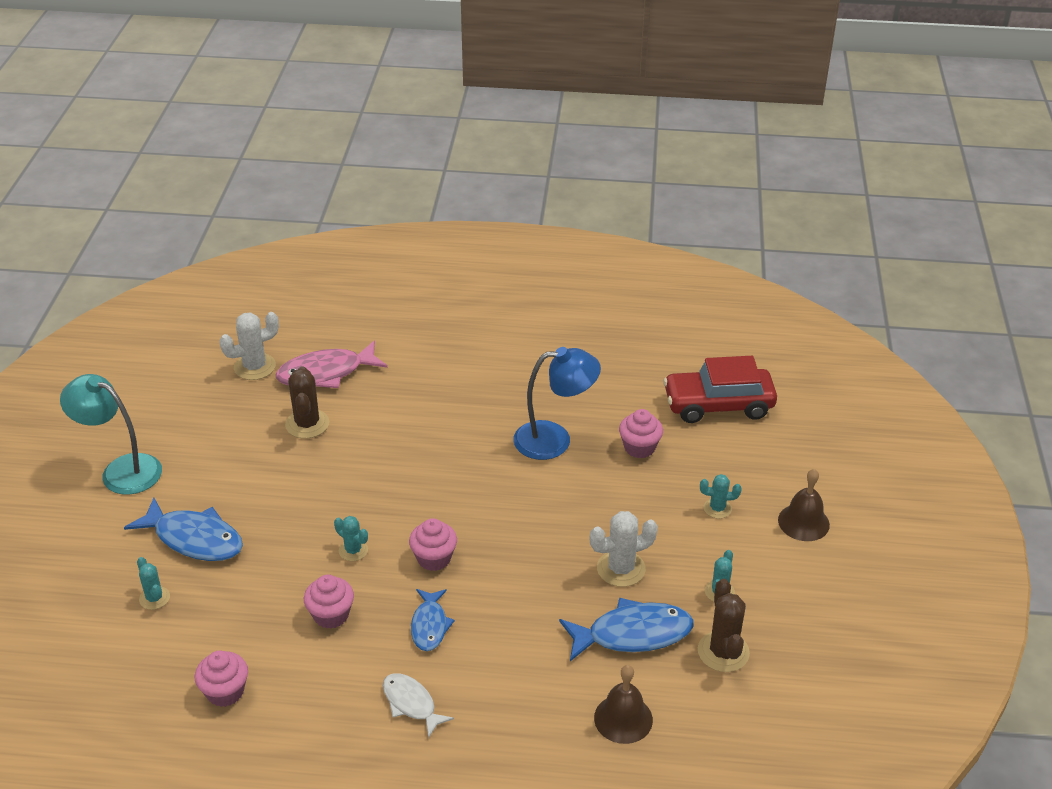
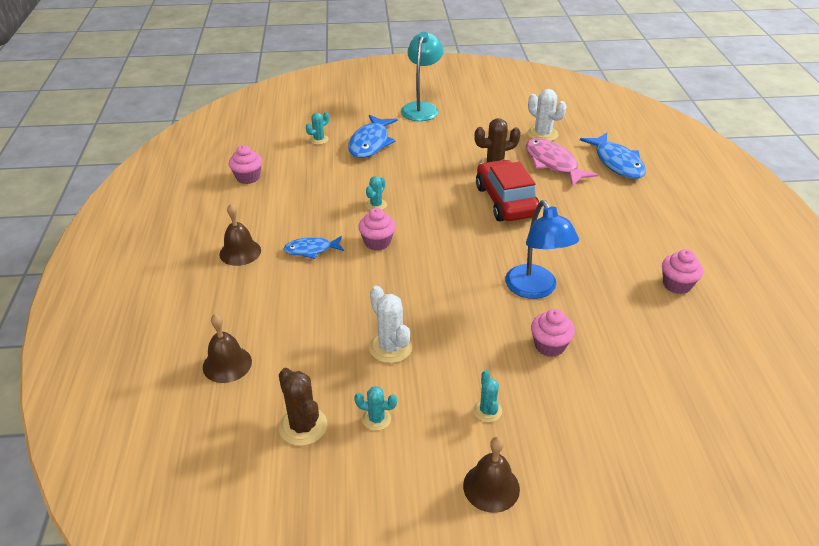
camera: 80 degrees right, 0 degrees up
(331, 615) = (315, 206): pink cupcake -> pink cupcake (677, 285)
(411, 704) = (240, 252): white fish -> brown bell
(632, 634) = (316, 362): blue fish -> blue fish (616, 162)
(718, 405) = (643, 402): red car -> red car (505, 201)
(723, 652) = (303, 426): brown cactus -> brown cactus turned 75 degrees clockwise

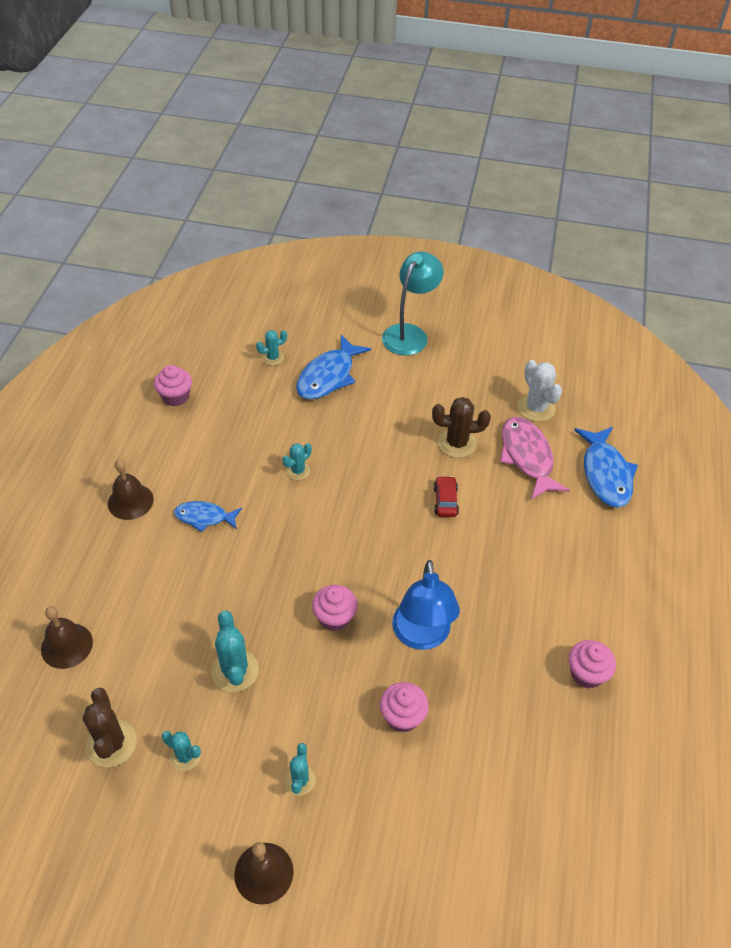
camera: 15 degrees right, 10 degrees up
(377, 242) = (278, 525): pink cupcake -> pink cupcake (334, 617)
(390, 347) = (235, 670): white cactus -> turquoise cactus
(505, 201) = (445, 501): red car -> red car, size x0.46

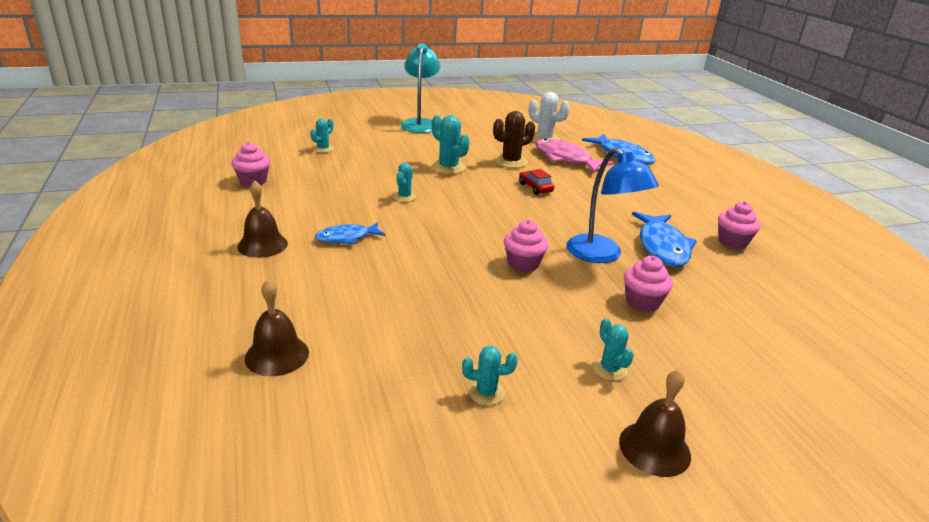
camera: 30 degrees left, 20 degrees down
(111, 743) = (398, 411): brown cactus -> none
(235, 670) = (472, 319): turquoise cactus -> turquoise cactus (448, 167)
(328, 376) = (379, 150): blue fish -> blue fish (662, 247)

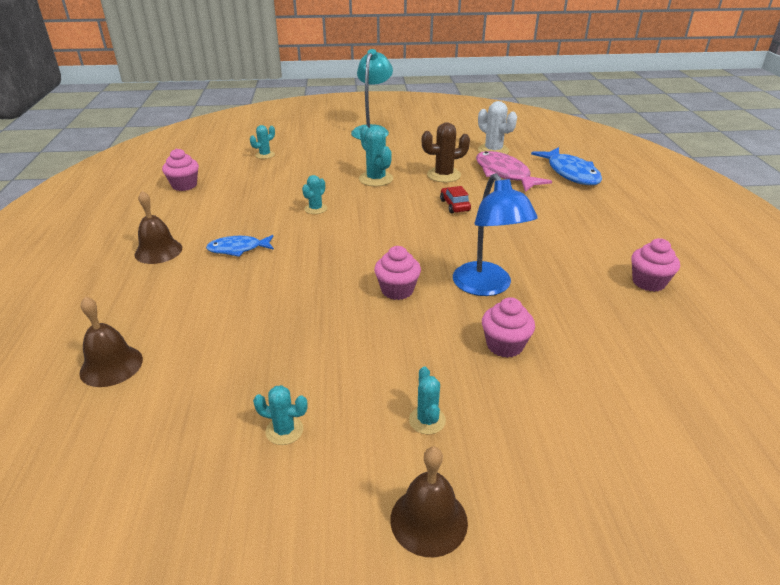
camera: 15 degrees right, 5 degrees up
(662, 247) = (561, 282): blue fish -> none

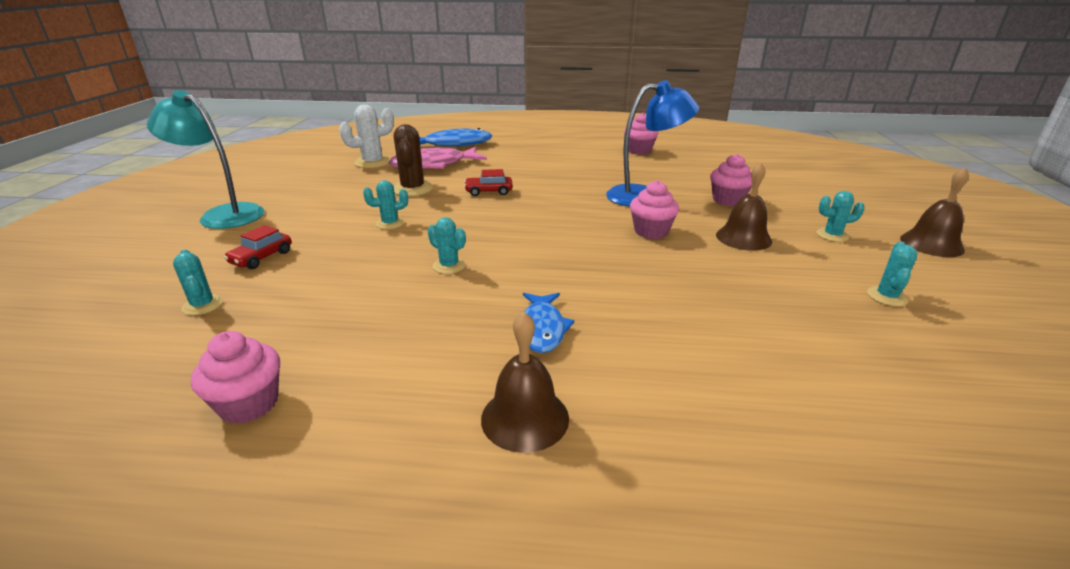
camera: 80 degrees left, 5 degrees down
(111, 365) = (857, 436): brown bell -> brown bell (743, 238)
(317, 154) = (261, 258): none -> red car
(376, 179) = (390, 223): turquoise cactus -> turquoise cactus, size x0.61

